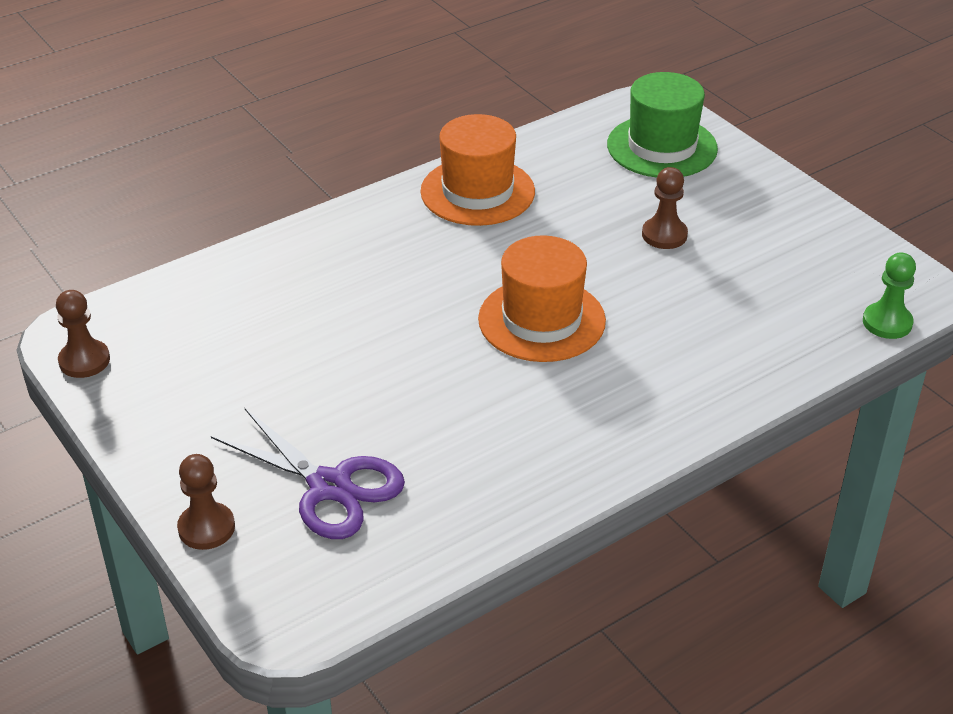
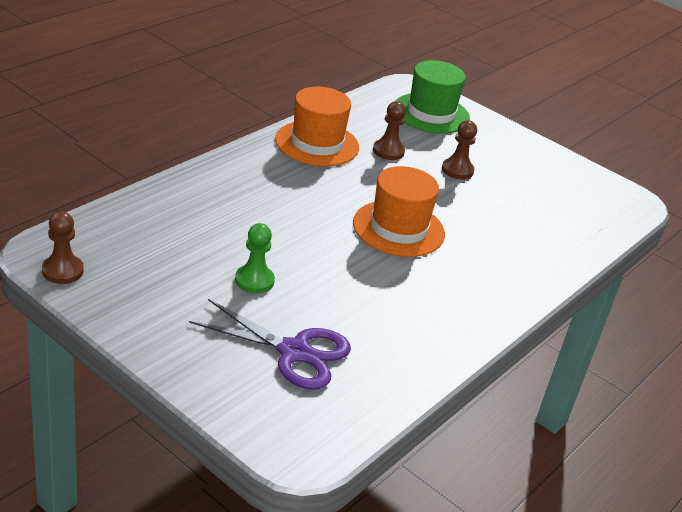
camera: 20 degrees left, 5 degrees down
(206, 528) = (211, 389): brown pawn -> brown pawn (388, 151)
(887, 323) = (623, 222): green pawn -> green pawn (254, 280)

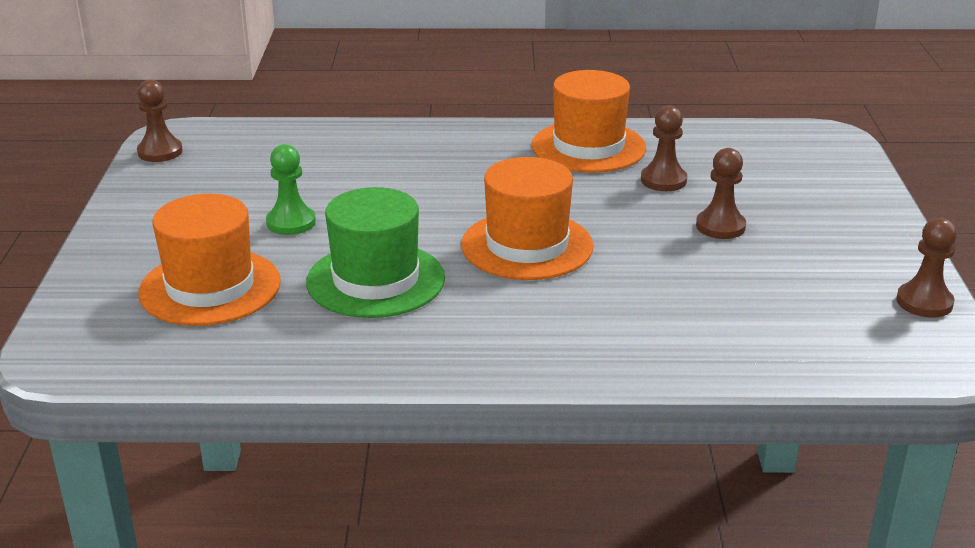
camera: 55 degrees right, 5 degrees down
(294, 352) = (210, 287): purple scissors -> orange hat
(431, 113) = (801, 167): green hat -> green hat (376, 280)
(588, 175) = (924, 302): none -> brown pawn

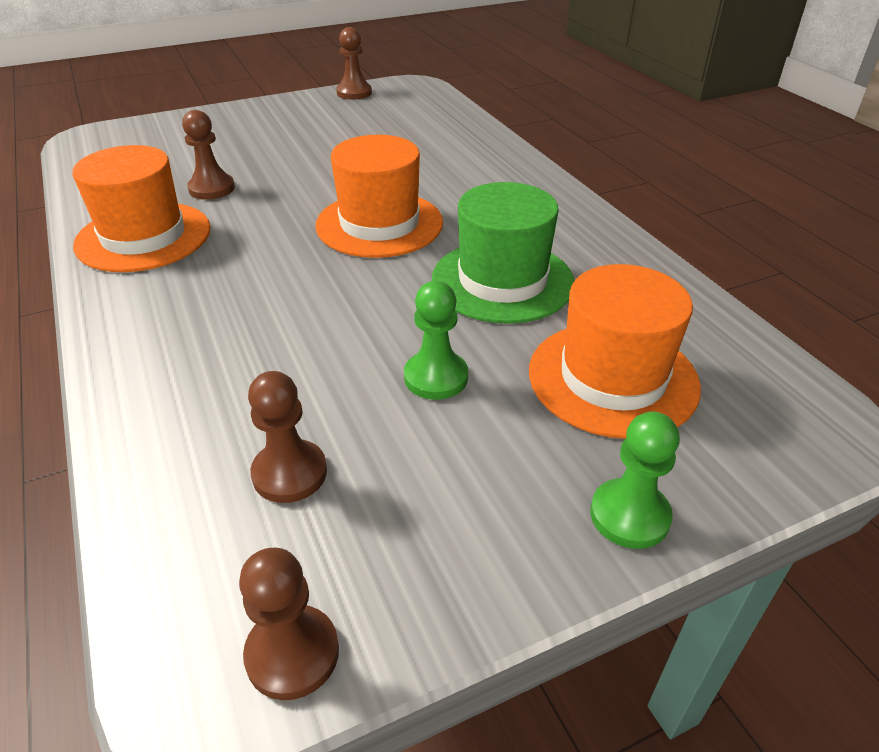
camera: 115 degrees left, 10 degrees up
(108, 250) = (629, 515): none -> green pawn
(720, 226) = (289, 156): brown pawn -> brown pawn (289, 473)

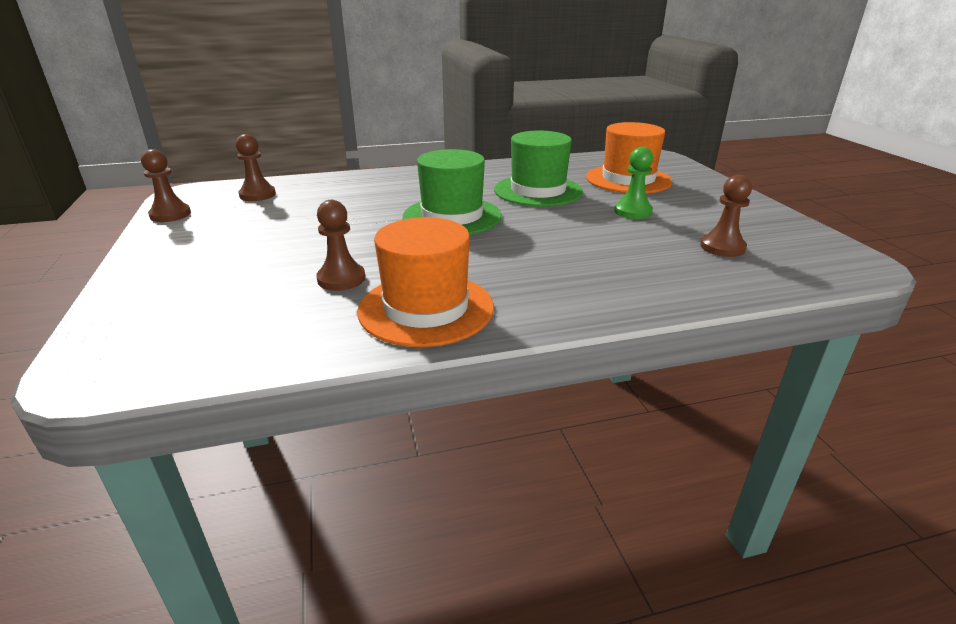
camera: 80 degrees left, 10 degrees down
(292, 653) = (832, 247): brown pawn -> brown pawn (257, 195)
(379, 224) = (452, 216): orange hat -> green hat
(629, 515) = (718, 187): green pawn -> none

